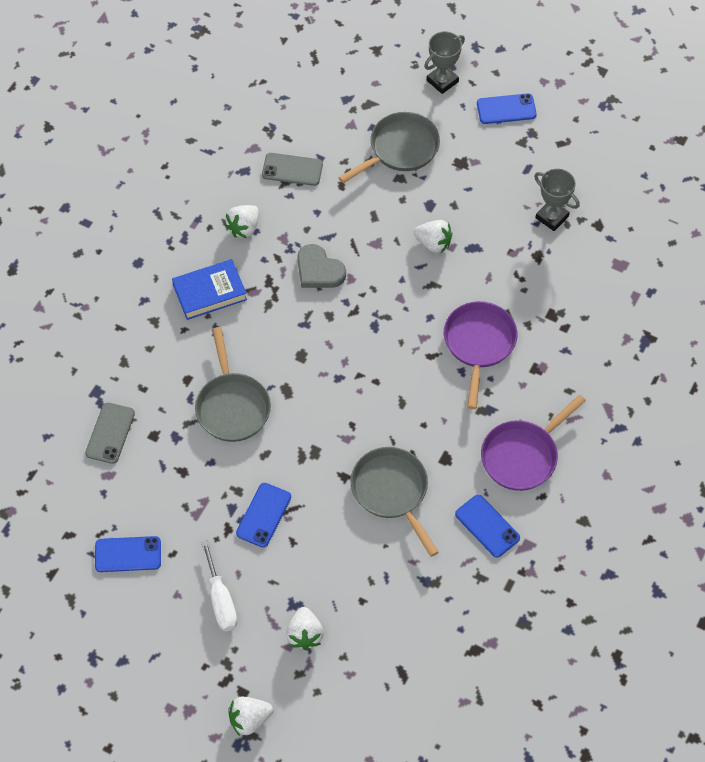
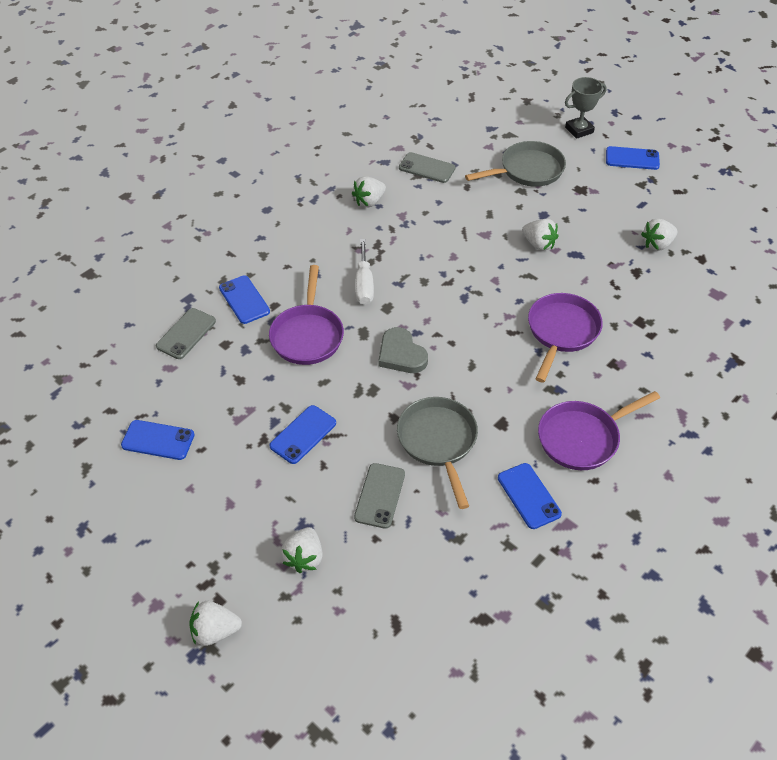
camera: 15 degrees right, 10 degrees down
(154, 380) = (244, 300): none -> blue phone
(210, 292) = (321, 243): blue book -> none
(221, 600) = (231, 503): white screwdriver -> white screwdriver (364, 284)
(232, 406) = (307, 335): grey pan -> purple pan
(319, 270) = (426, 245): grey heart -> grey heart (401, 354)
(353, 559) = (379, 495): none -> grey phone
(552, 217) = (657, 244): grey trophy -> white strawberry

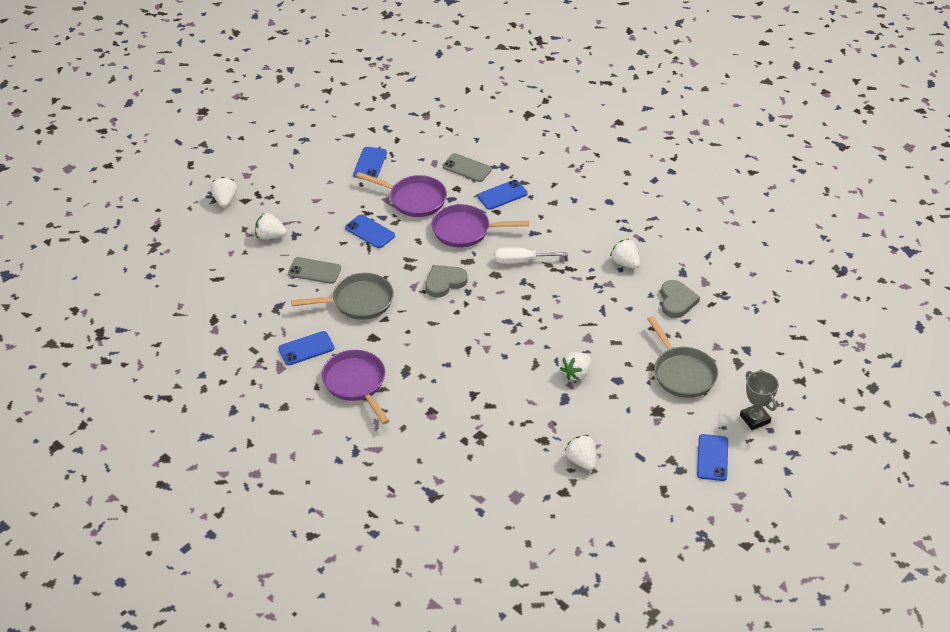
camera: 90 degrees right, 5 degrees down
(427, 168) = (677, 301): grey phone -> grey heart
(561, 332) = (468, 380): purple pan -> purple pan (414, 199)

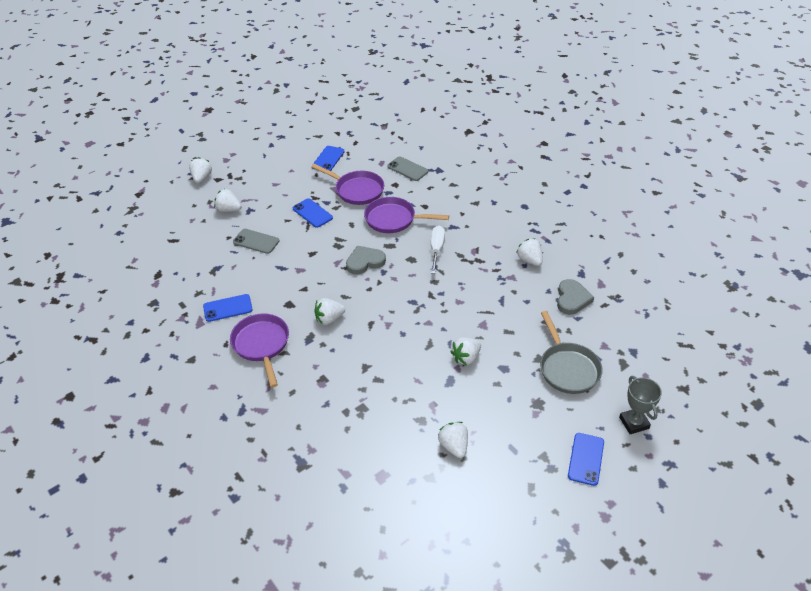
camera: 10 degrees right, 0 degrees up
(358, 301) = (285, 271): grey pan -> none
(422, 348) = (329, 319): none -> white strawberry
(502, 195) = (432, 193): blue phone -> none
(521, 261) = (436, 249): white screwdriver -> white screwdriver turned 90 degrees clockwise

